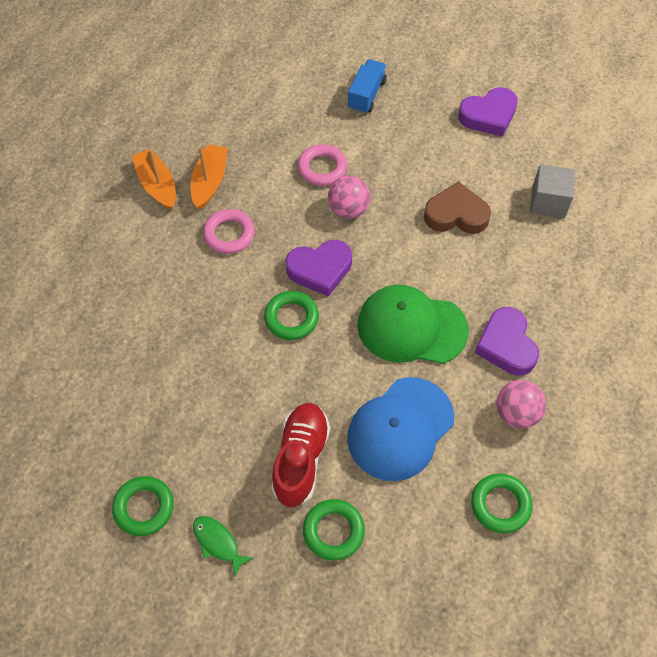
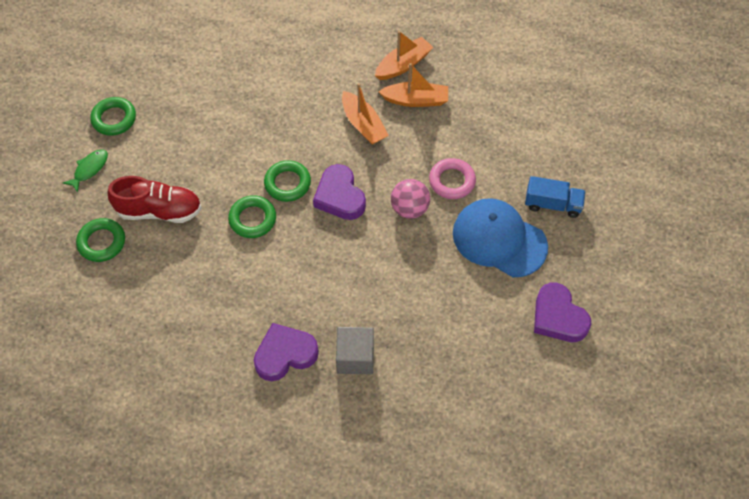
camera: 80 degrees right, 0 degrees up
(229, 234) = (363, 124): pink ring -> orange boat
(400, 429) = (193, 278): blue cap -> blue cap (499, 239)
(411, 327) = (292, 275): green cap -> none
(456, 214) = (424, 299): brown heart -> none
(500, 505) = (130, 361): green ring -> green ring (252, 219)
(516, 413) = (216, 368): pink ball -> none
(548, 202) = (458, 382): grey cube -> grey cube (355, 357)

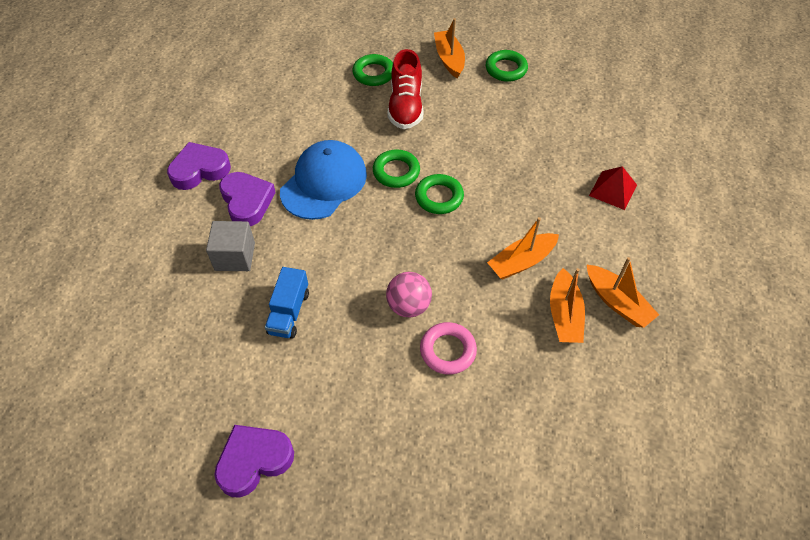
camera: 90 degrees right, 5 degrees down
(89, 169) = (449, 59): green fish -> orange boat
(286, 52) = (613, 190): none -> red pyramid
(340, 196) = (424, 241): purple heart -> purple heart (199, 170)
(499, 239) = (365, 399): blue cap -> blue cap (324, 182)
(552, 204) = (416, 468): blue truck -> blue truck (289, 312)

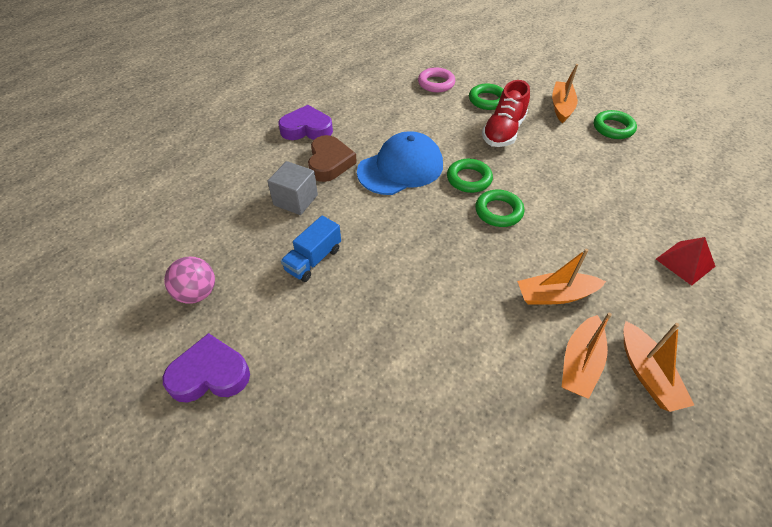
camera: 25 degrees right, 5 degrees down
(247, 201) = (329, 162): purple heart -> brown heart
(408, 306) = (422, 294): pink ball -> pink ball (197, 293)
(448, 350) = (440, 349): pink ring -> pink ring (436, 83)

